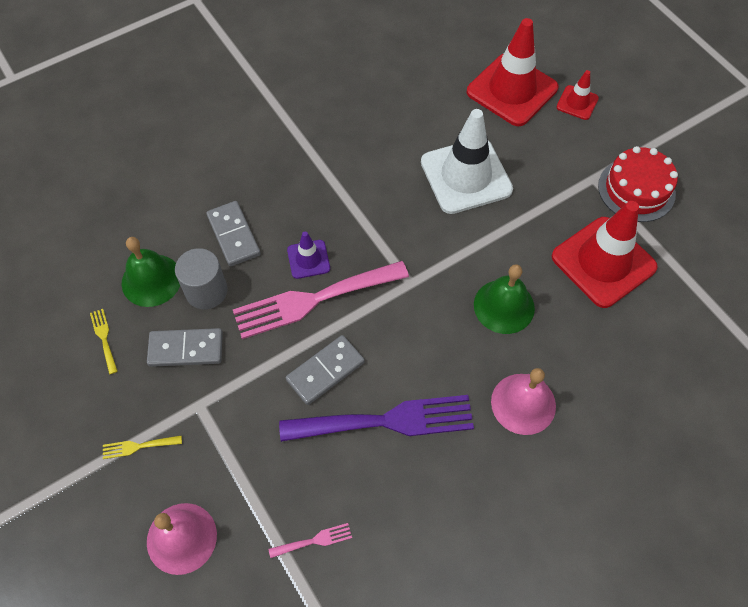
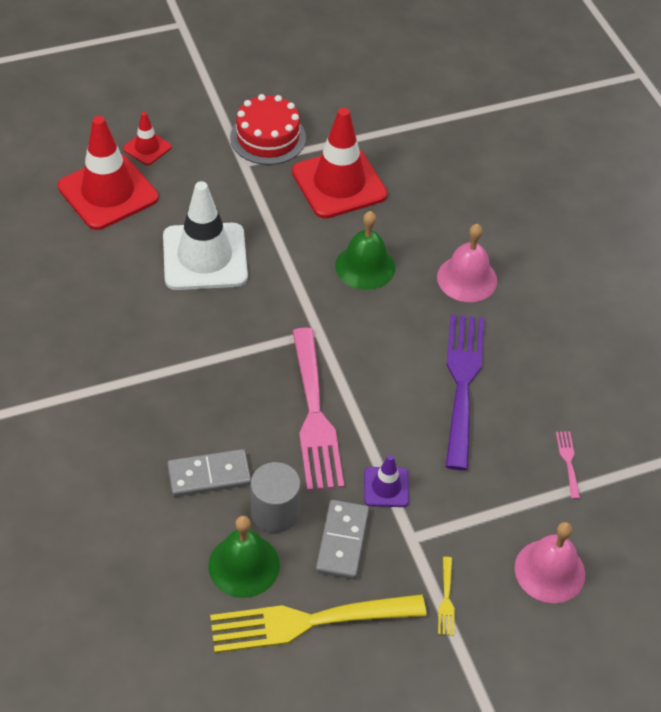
camera: 80 degrees left, 10 degrees down
(104, 338) = (307, 622): yellow fork -> yellow fork, size x2.48
(308, 259) = (263, 411): purple traffic cone -> purple traffic cone (386, 487)
(325, 371) = (399, 421): grey domino -> none

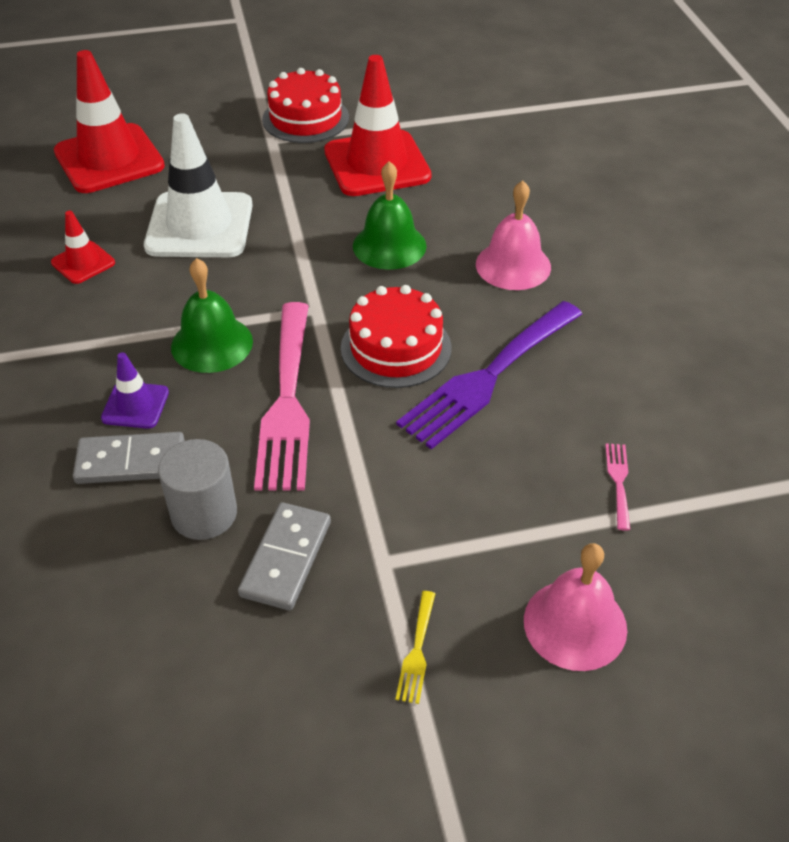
camera: 10 degrees right, 5 degrees down
(147, 148) = (167, 121): red traffic cone -> red traffic cone (83, 263)
(244, 565) = (142, 578): green bell -> green bell (212, 344)
(307, 622) = (209, 664): yellow fork -> none
(386, 487) = (362, 494): purple traffic cone -> purple traffic cone (135, 405)
(388, 362) = (396, 348): none -> red cake
(462, 382) = (488, 377): purple fork -> purple fork turned 150 degrees counterclockwise

